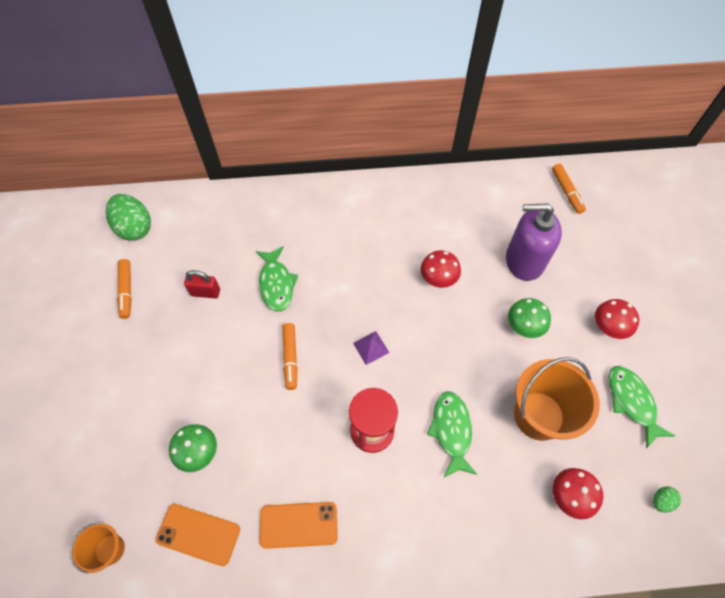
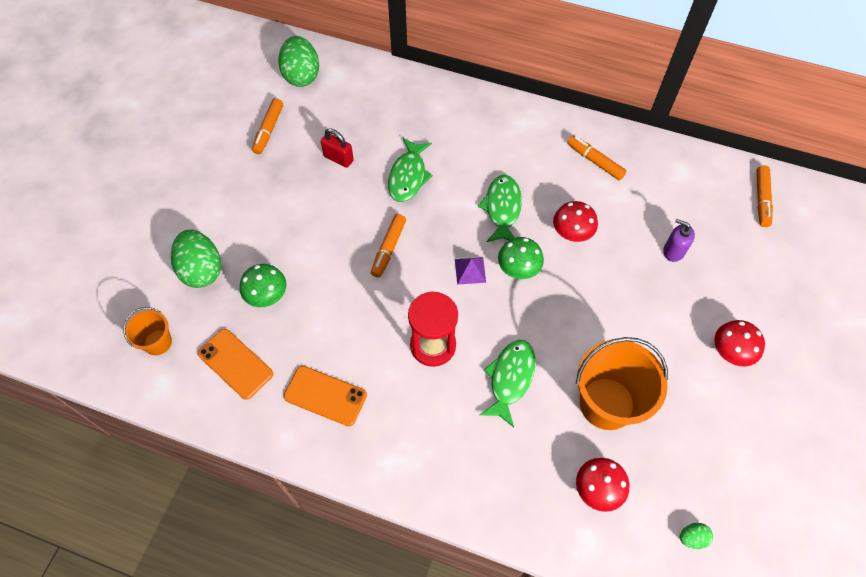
camera: 25 degrees right, 0 degrees up
(122, 455) = (202, 270): none -> green egg
(426, 209) = (595, 161): none -> orange marker
(524, 261) = (673, 251): purple soap dispenser -> purple soap dispenser, size x0.48
(524, 327) = (637, 314): green mushroom -> green mushroom (518, 269)
(632, 402) = (715, 434): green fish -> green fish (502, 208)

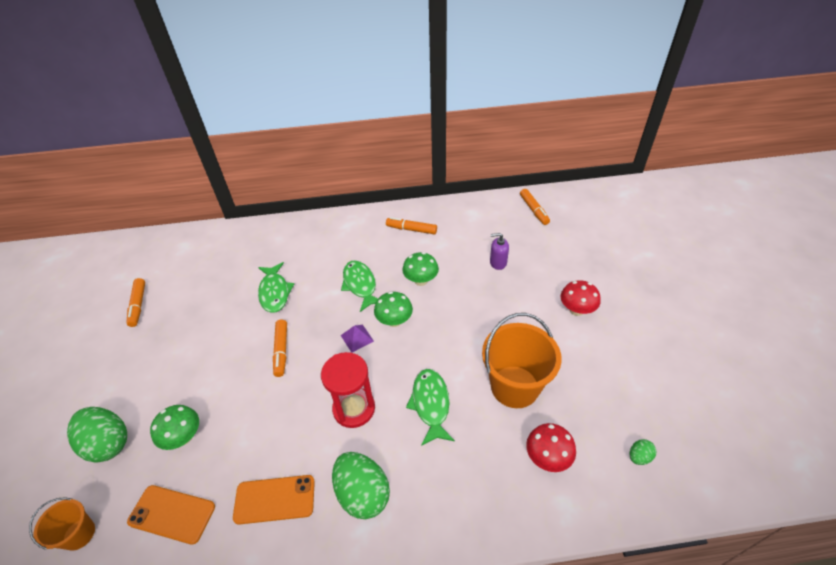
camera: 25 degrees left, 15 degrees down
(301, 75) = (154, 257): green egg -> green egg (363, 493)
(338, 158) = (209, 302): red padlock -> none
(571, 233) = (421, 280): red mushroom -> green mushroom

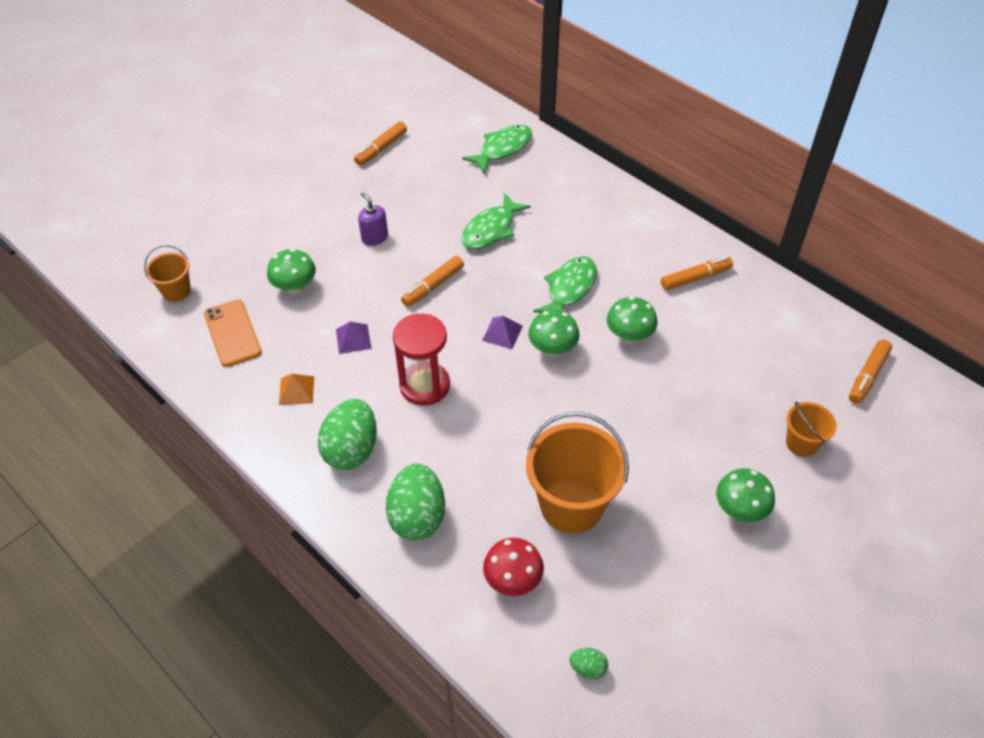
camera: 50 degrees right, 5 degrees up
(108, 443) = (250, 245): green egg -> green egg (417, 516)
(270, 428) = (353, 339): none -> purple pyramid
(275, 499) = (296, 390): orange phone -> orange pyramid
(411, 229) = (695, 278): orange marker -> orange marker turned 90 degrees clockwise
(431, 404) = (484, 444): green fish -> green fish (502, 149)
(498, 263) = (733, 390): purple soap dispenser -> purple soap dispenser (374, 237)
(553, 258) = (801, 443): none -> orange bucket
(576, 310) = (740, 510): red mushroom -> green mushroom

